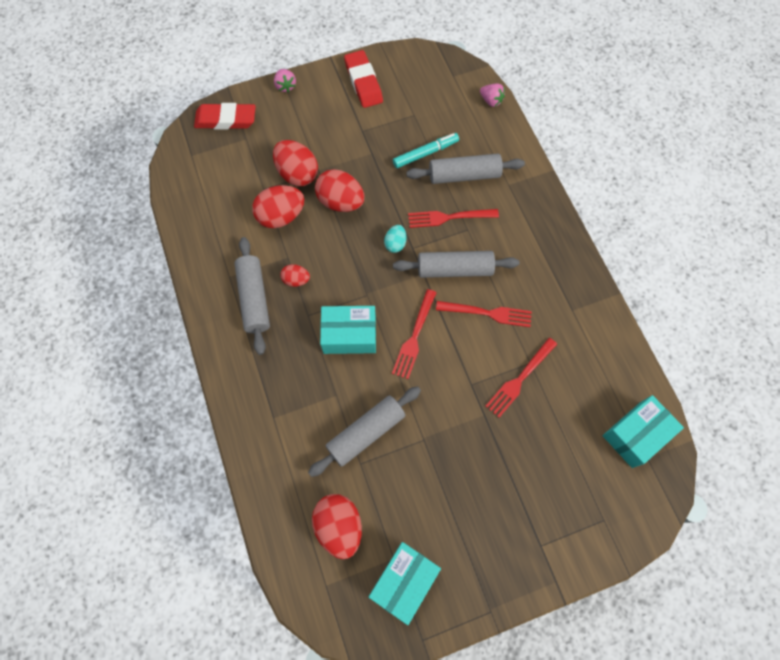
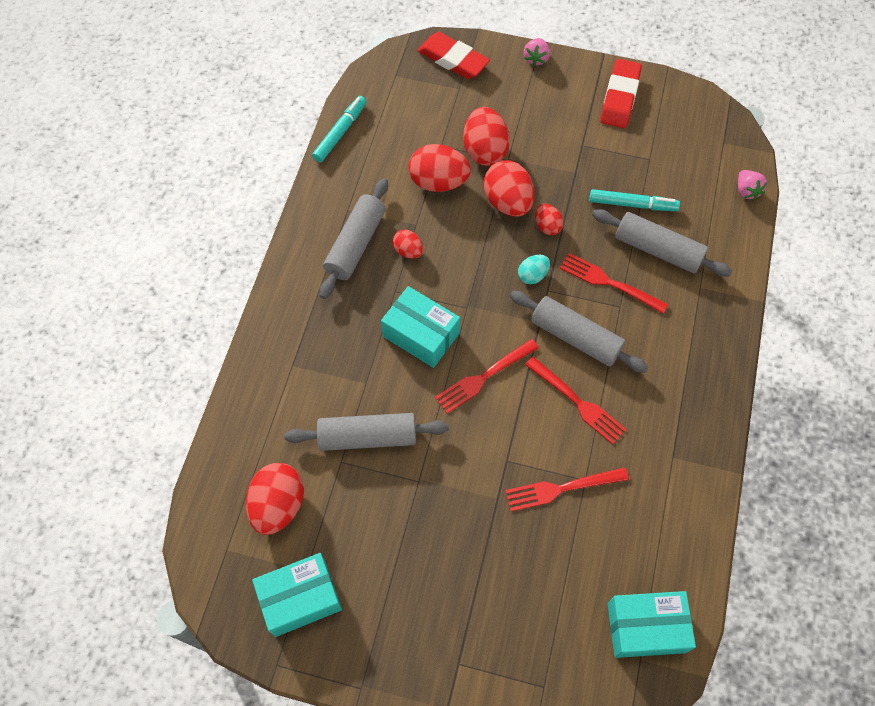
camera: 35 degrees right, 5 degrees down
(181, 222) = (340, 132): none -> turquoise marker
(380, 203) = (547, 226): none -> red egg

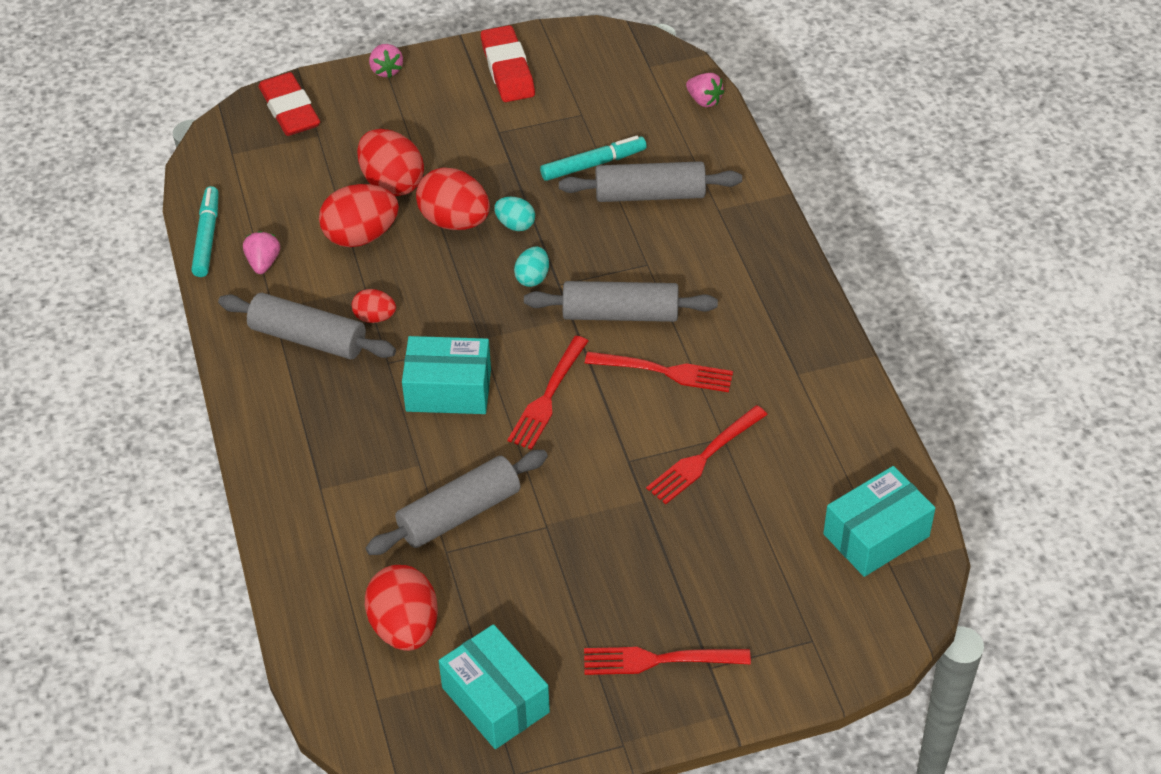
camera: 30 degrees left, 15 degrees down
(300, 598) = (495, 700): turquoise box -> turquoise box turned 75 degrees counterclockwise
(356, 244) = (308, 338): grey rolling pin -> grey rolling pin turned 60 degrees counterclockwise
(363, 171) = (263, 263): none -> pink strawberry
(453, 60) = (290, 110): red eraser -> red eraser turned 60 degrees clockwise
(547, 226) = (515, 225): red egg -> turquoise egg
(609, 283) = (620, 247): red fork -> red fork (659, 660)

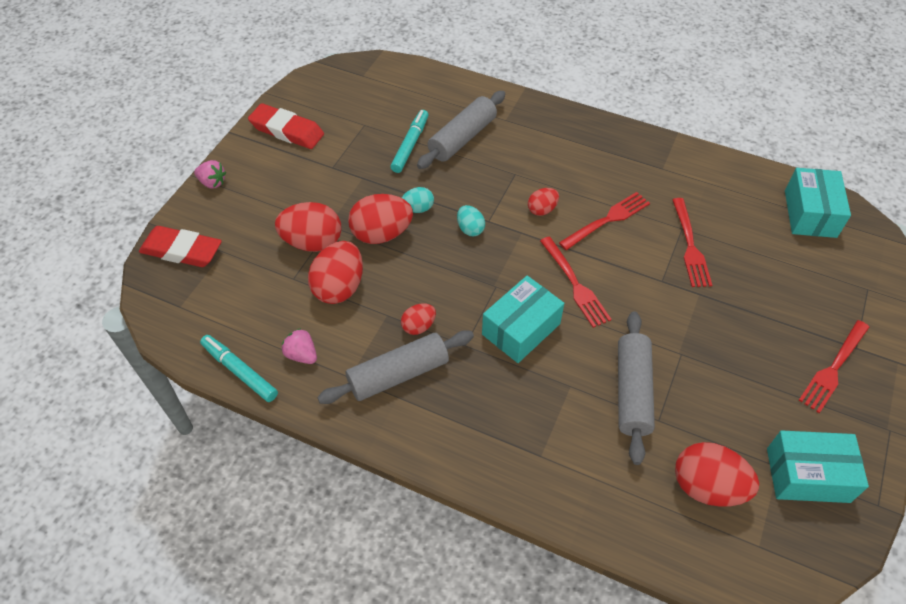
camera: 50 degrees left, 5 degrees up
(620, 314) = (542, 210): grey rolling pin -> red egg
(704, 100) = (417, 72): pink strawberry -> none

